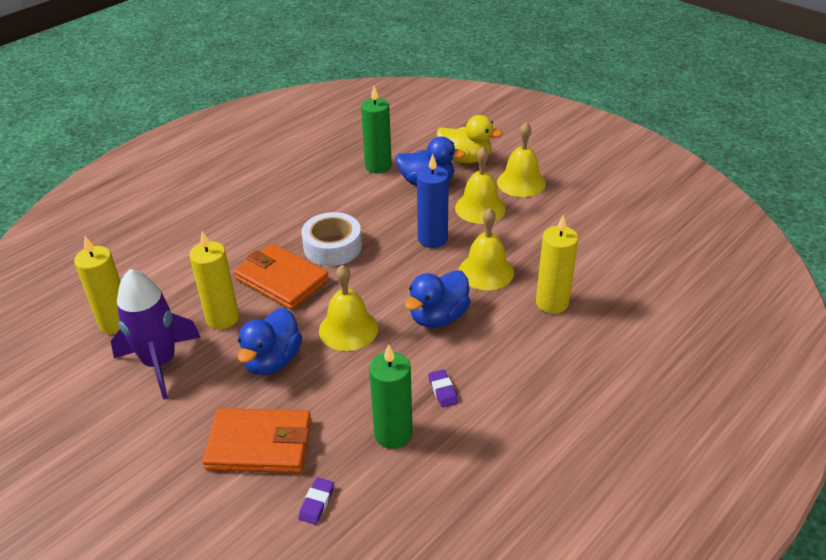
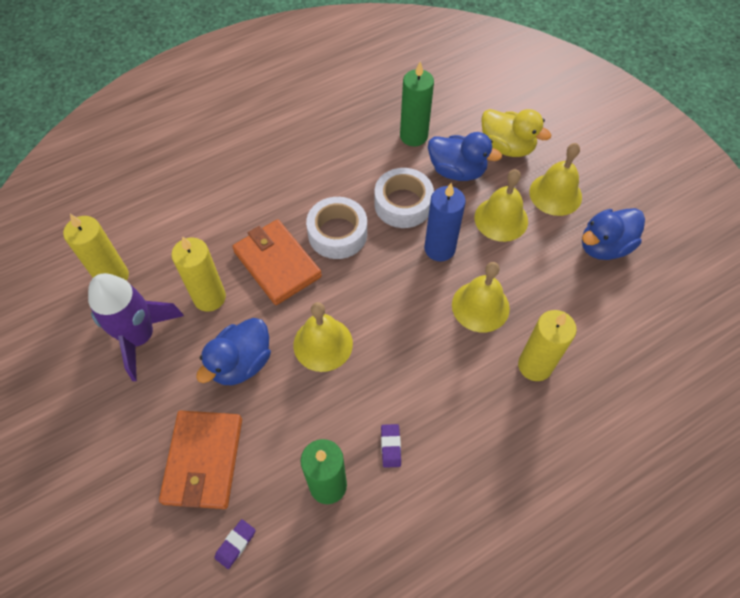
camera: 15 degrees right, 20 degrees up
(259, 444) = (203, 460): orange wallet -> orange wallet turned 75 degrees clockwise
(386, 214) = (403, 204): none -> white tape
(438, 317) = (414, 352): blue duck -> blue duck (604, 246)

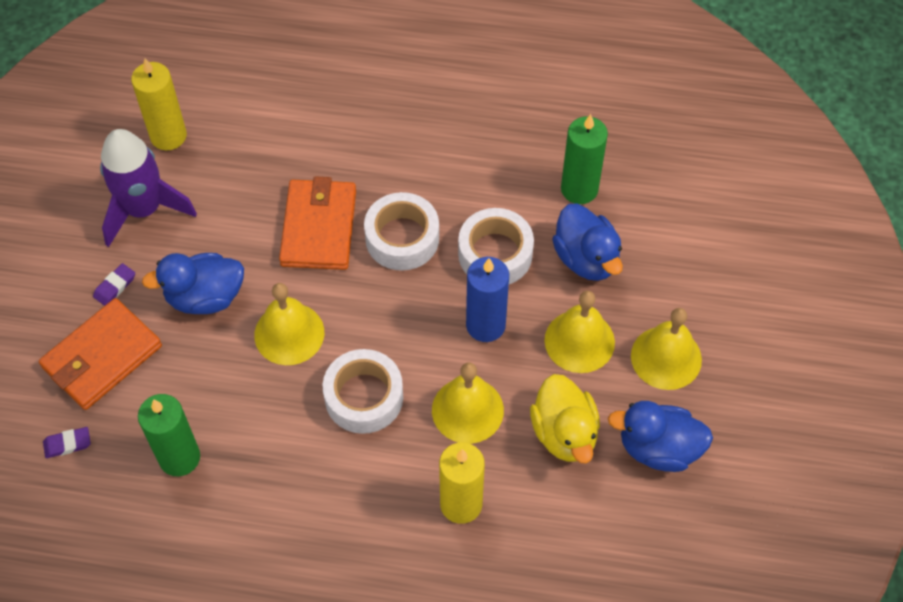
camera: 40 degrees right, 0 degrees up
(209, 297) = (231, 216): yellow candle -> none
(390, 446) = (260, 468): purple eraser -> purple eraser (115, 286)
(411, 347) = (364, 397): none -> white tape
(507, 147) = (668, 270): yellow duck -> yellow duck (564, 433)

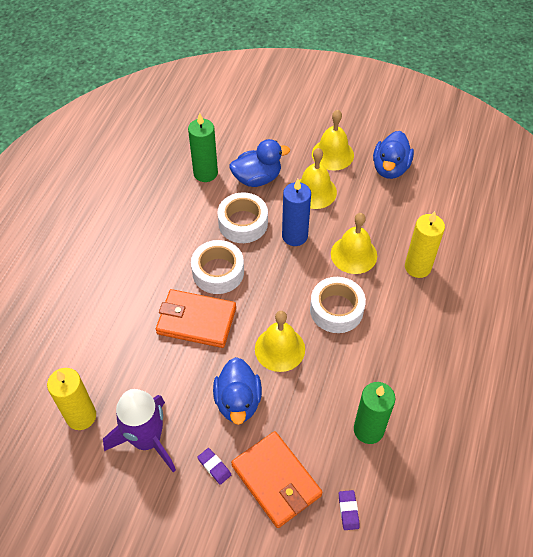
camera: 80 degrees left, 5 degrees down
(564, 433) = (375, 209): yellow duck -> none

